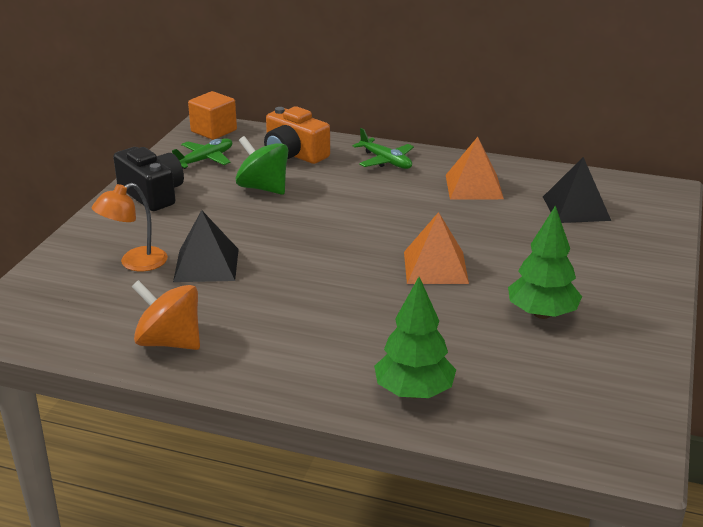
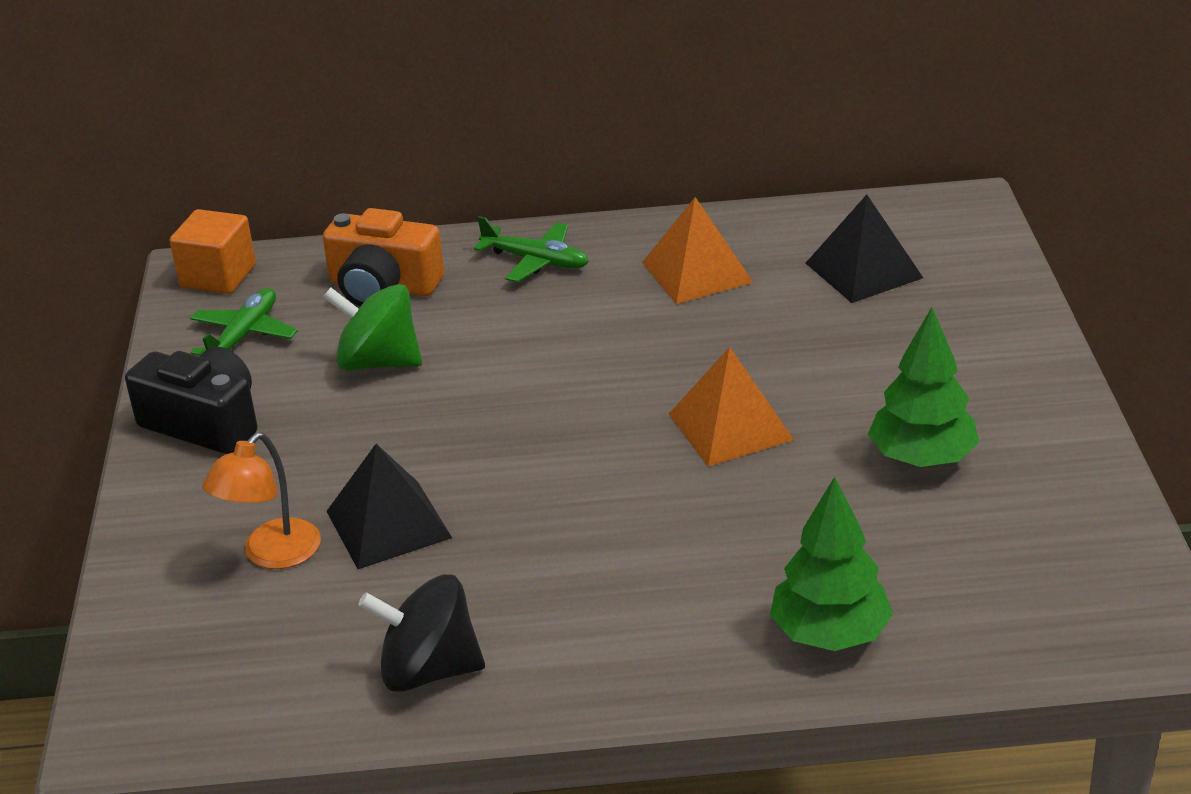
camera: 20 degrees left, 5 degrees up
(169, 342) = (429, 670): orange spinning top -> black spinning top

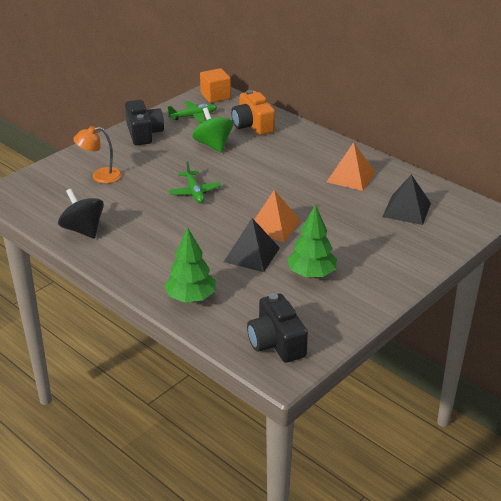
camera: 45 degrees right, 0 degrees up
(388, 524) = (139, 188): black pyramid -> black pyramid (251, 254)
(535, 261) = (308, 144): green plane -> green plane (194, 192)
(1070, 597) = (276, 342): none -> black camera

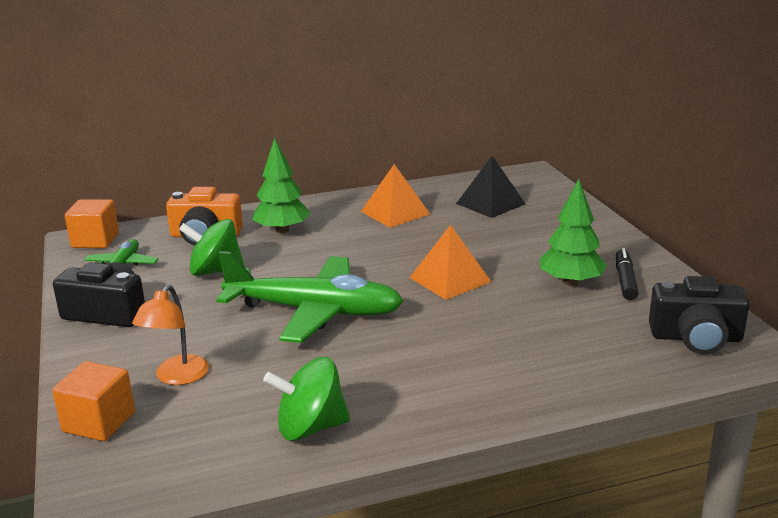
camera: 60 degrees left, 10 degrees down
(51, 172) = (99, 422): none -> orange cube
(83, 230) = (310, 427): black spinning top -> green spinning top
(191, 298) = (564, 374): green tree -> green tree (282, 230)
(194, 192) = (314, 311): green plane -> green plane, size x2.05
(251, 254) = (500, 308): black pyramid -> none
(335, 296) = (625, 280): none -> black marker

